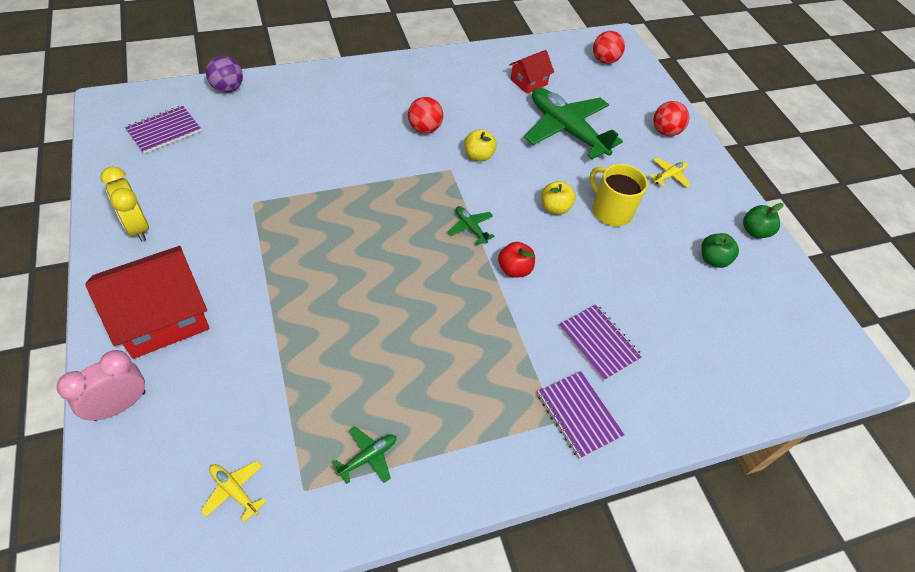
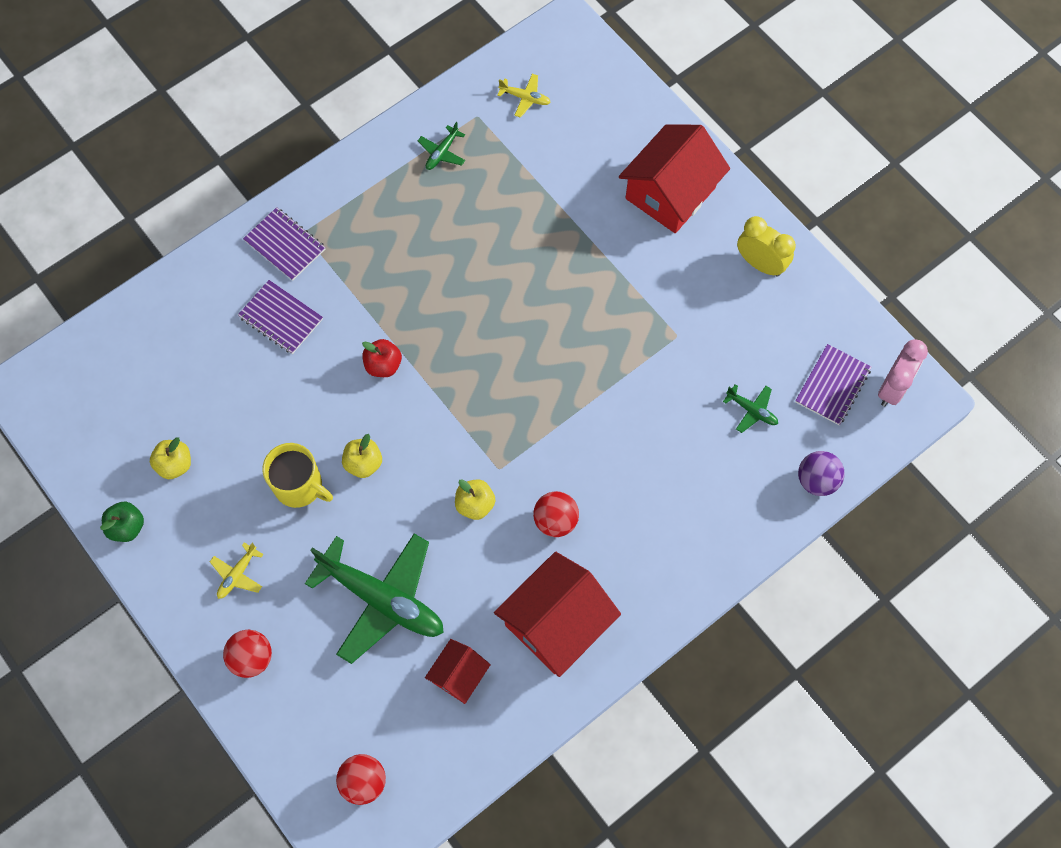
camera: 165 degrees right, 15 degrees up
(120, 405) = (647, 119): pink clock -> pink clock (892, 388)
(453, 83) = (556, 623): none -> red house
(470, 227) = (445, 397): green plane -> green plane (752, 410)
(713, 259) = (175, 464): green apple -> yellow apple

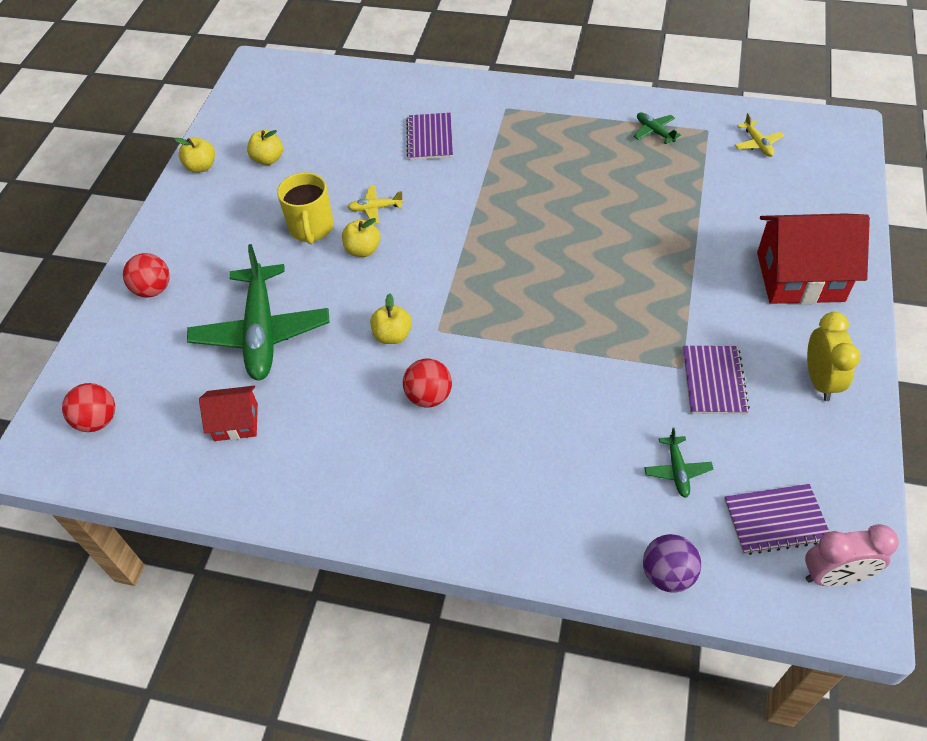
camera: 55 degrees right, 15 degrees down
(127, 527) = (201, 167): green apple -> yellow apple
(237, 574) = (213, 241): yellow plane -> yellow plane (375, 208)
(285, 245) = (486, 106): purple notebook -> purple notebook (714, 381)
(383, 365) = (452, 210): red apple -> none
(442, 153) = (654, 131): green plane -> green plane turned 60 degrees clockwise
(556, 623) = (337, 459): red house -> none

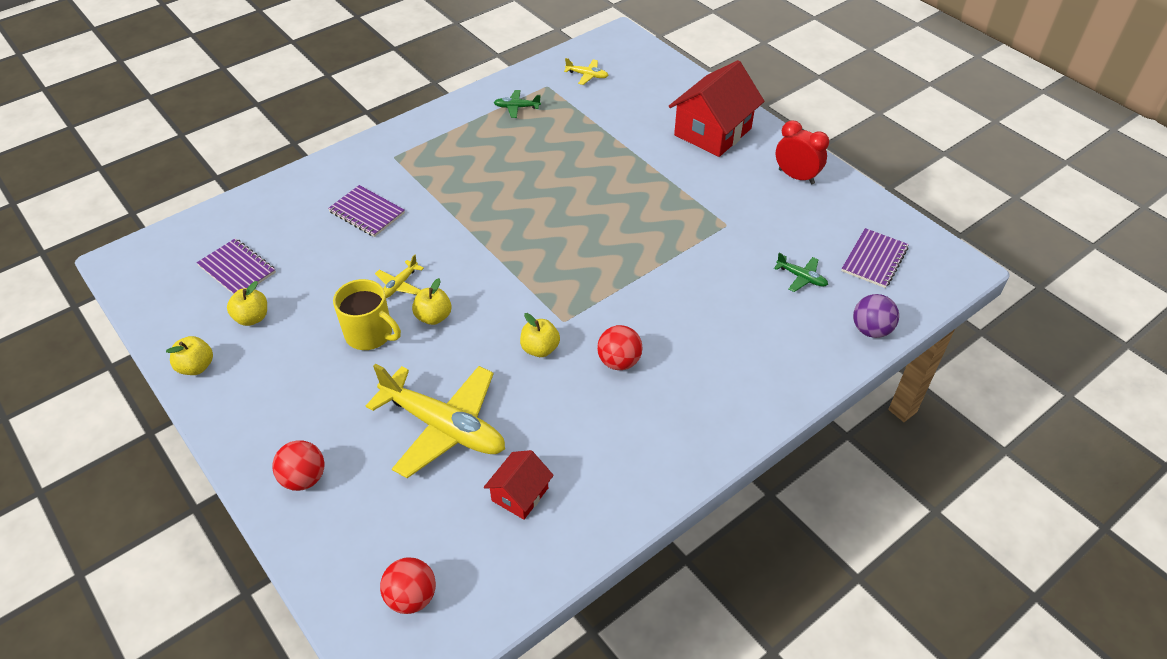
camera: 55 degrees left, 5 degrees down
(261, 332) = (444, 427): green plane -> yellow plane
(714, 381) = (751, 218): purple notebook -> purple notebook (237, 269)
(819, 380) = (796, 176): yellow clock -> red clock
(834, 576) = (930, 261): pink clock -> none

